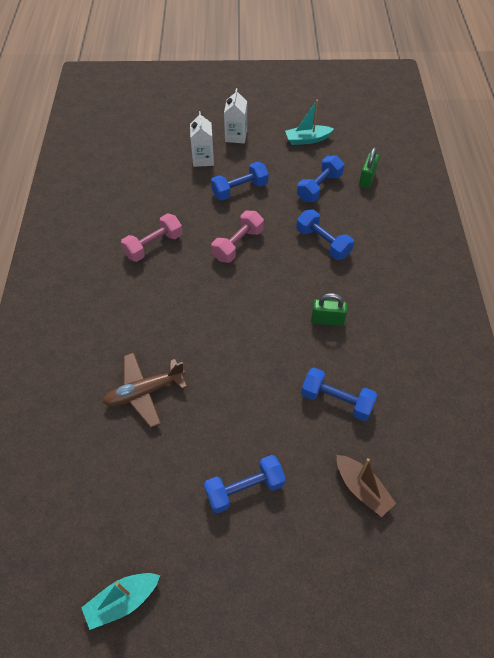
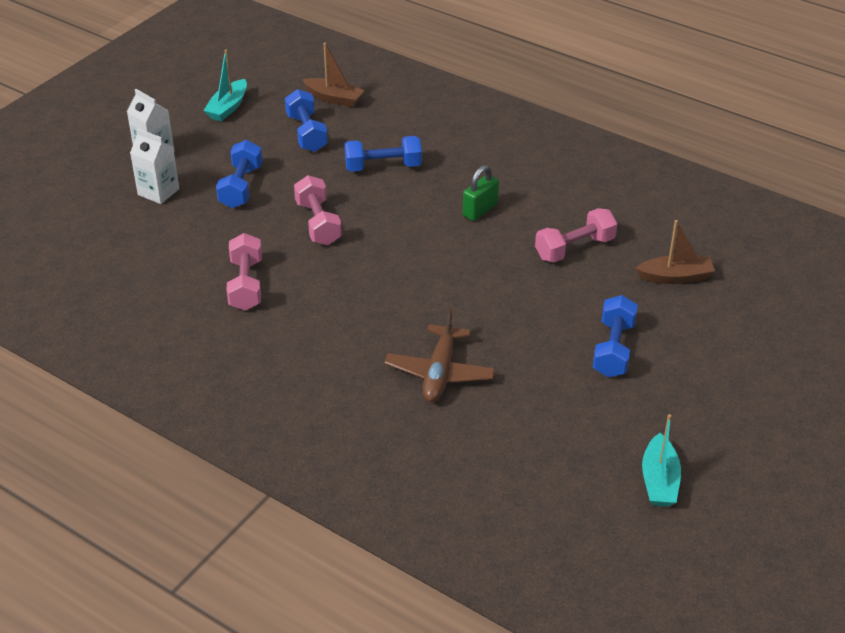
camera: 55 degrees left, 15 degrees down
(336, 400) = (574, 248): blue dumbbell -> pink dumbbell
(367, 179) = (334, 98): green padlock -> brown boat

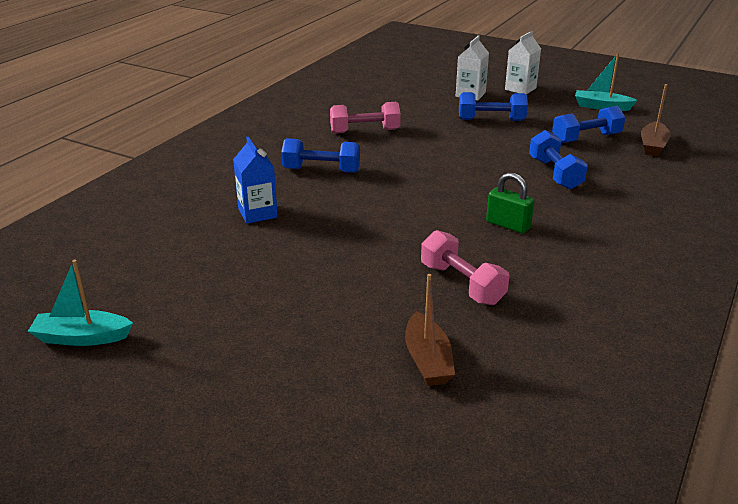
camera: 85 degrees right, 10 degrees down
(318, 223) = (454, 151): pink dumbbell -> none
(440, 372) = (257, 213): brown plane -> blue carton
(613, 349) = (289, 310): blue dumbbell -> blue dumbbell (321, 170)

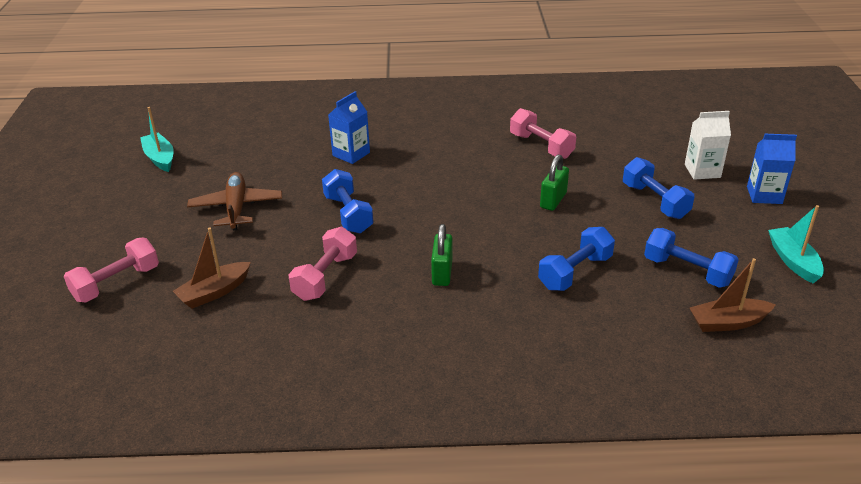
camera: 60 degrees right, 5 degrees up
(275, 306) = (236, 208): none -> brown plane
(321, 170) = (445, 153): blue dumbbell -> blue dumbbell (348, 214)
(340, 435) = (116, 283): none -> pink dumbbell
(450, 151) = (553, 200): none -> green padlock
(520, 89) = (764, 195): white carton -> blue carton

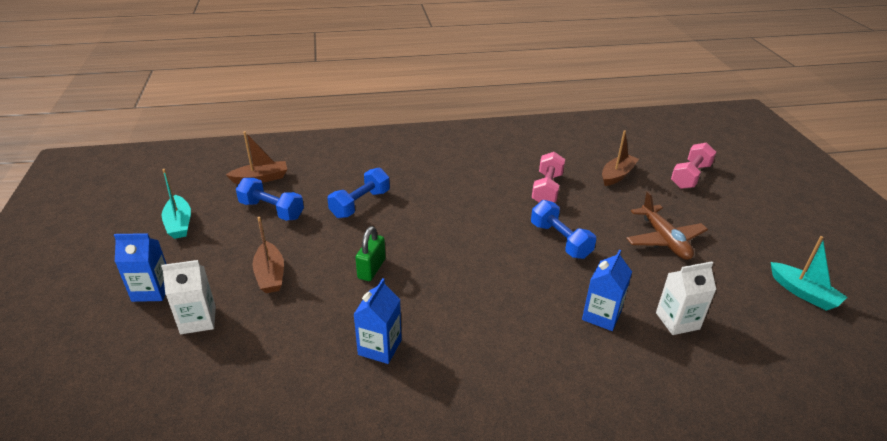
camera: 170 degrees right, 0 degrees up
(290, 147) = (677, 321): none -> white carton
(442, 273) = (462, 197): green padlock -> none
(541, 146) = (380, 347): pink dumbbell -> blue carton
(655, 201) = (270, 275): blue dumbbell -> brown boat

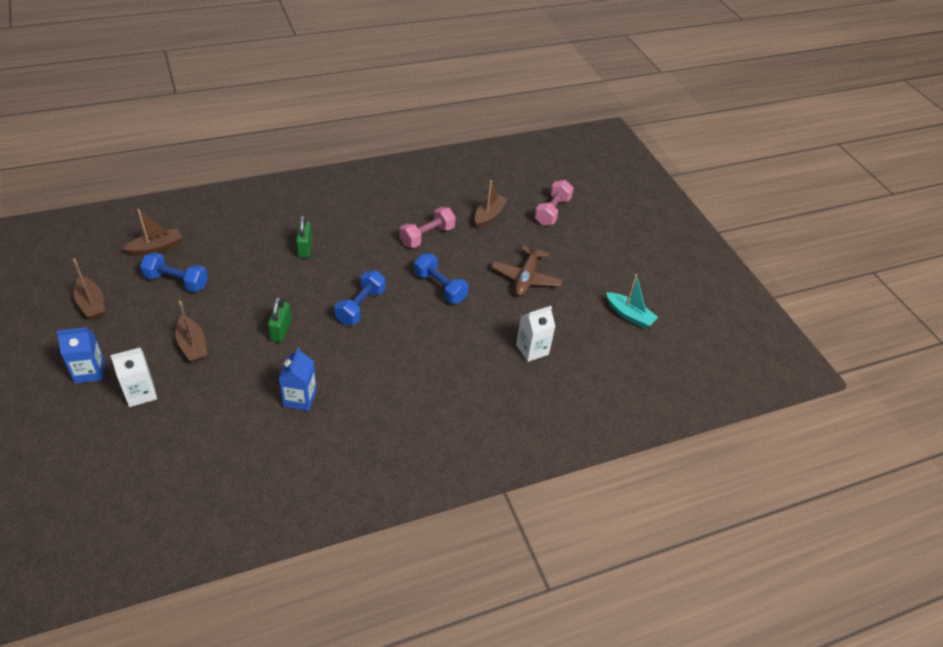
camera: 15 degrees left, 10 degrees up
(179, 223) = (91, 304): turquoise boat -> brown boat
(360, 204) = (259, 267): blue dumbbell -> blue dumbbell (360, 306)
(412, 190) = (305, 248): none -> green padlock
(547, 189) = (427, 236): pink dumbbell -> pink dumbbell turned 45 degrees clockwise
(601, 315) = (474, 351): blue carton -> none
(664, 239) = (526, 278): brown plane -> brown plane turned 45 degrees clockwise

